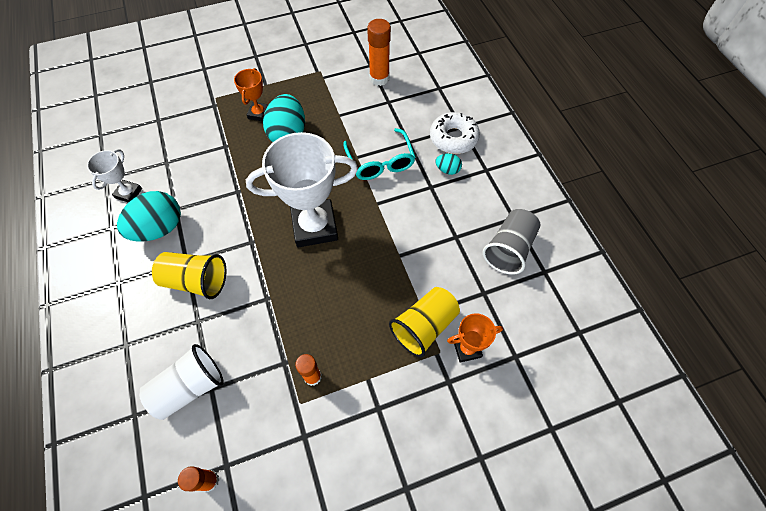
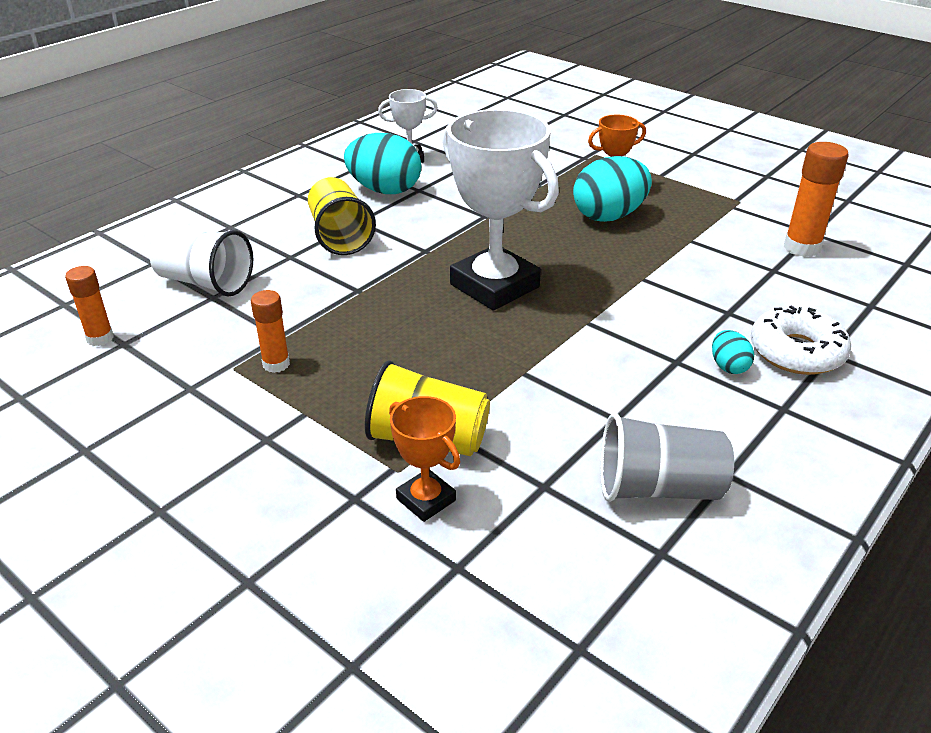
camera: 60 degrees right, 25 degrees down
(380, 162) = (660, 300): turquoise glasses -> none

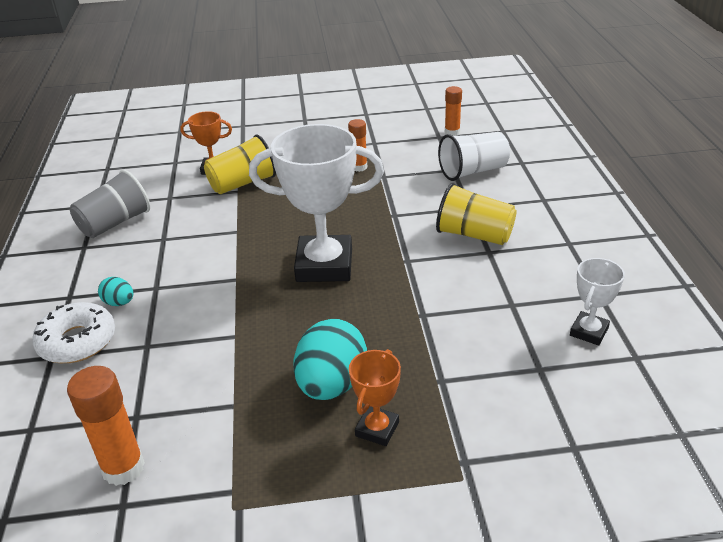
camera: 135 degrees right, 0 degrees up
(384, 190) = (530, 286): turquoise egg -> none

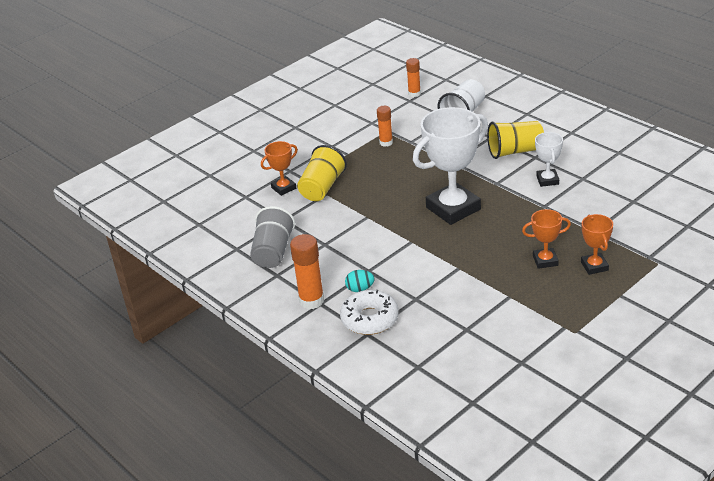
camera: 35 degrees left, 0 degrees up
(123, 468) = (497, 350): orange glue stick -> orange glue stick (311, 300)
(331, 384) = (545, 261): turquoise egg -> orange trophy
(589, 332) = (635, 173): white trophy -> white trophy (547, 180)

